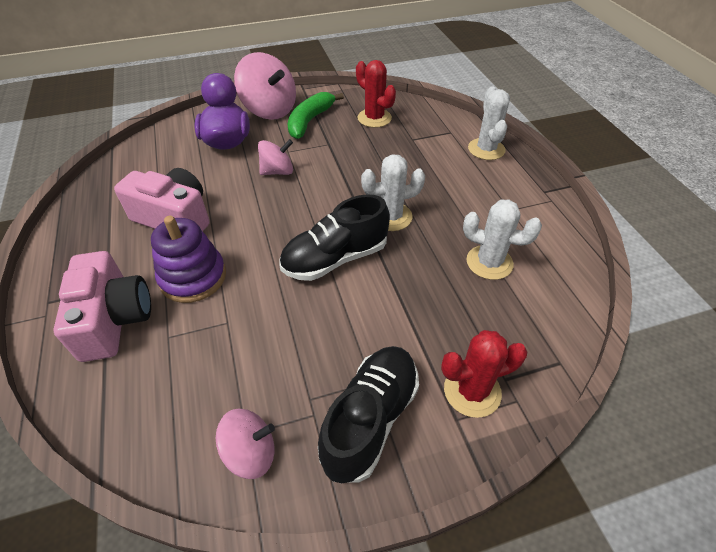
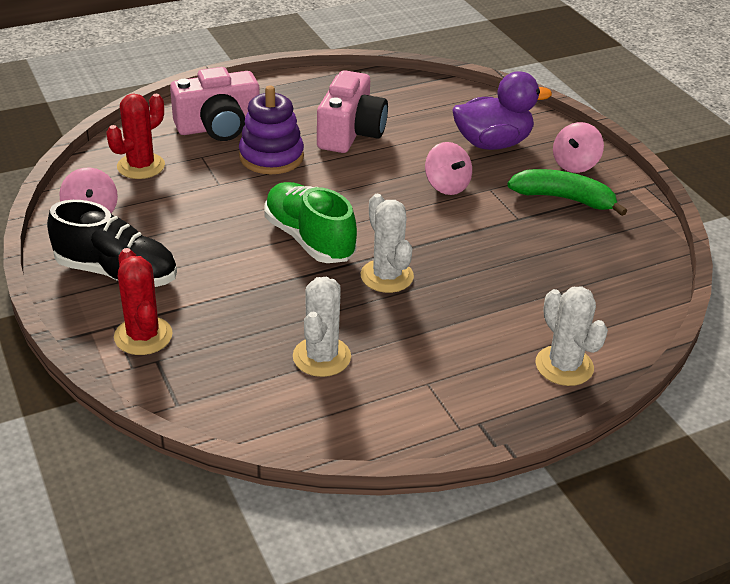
camera: 80 degrees right, 10 degrees down
(269, 110) = (574, 164): pink spinning top -> pink spinning top, size x0.58
(335, 259) = (309, 239): black shoe -> green shoe
(374, 118) = (597, 254): red cactus -> red cactus (141, 166)
(486, 149) = (564, 366): white cactus -> white cactus turned 75 degrees clockwise

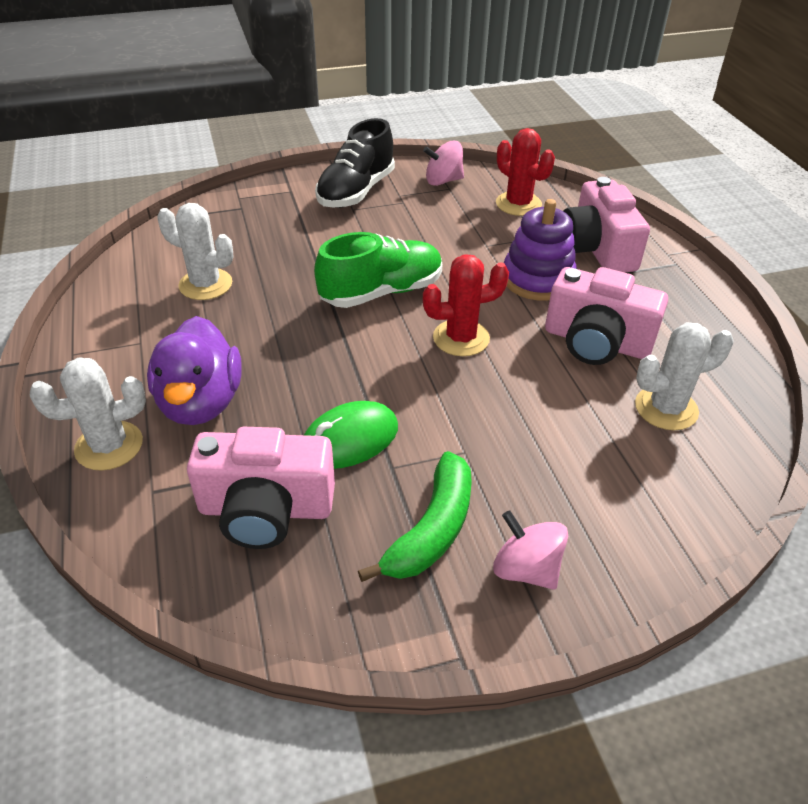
camera: 100 degrees right, 5 degrees up
(143, 336) = (272, 202): red cactus -> red cactus (461, 338)
(387, 276) = (306, 336): white cactus -> white cactus (666, 408)
(447, 186) = (473, 410): pink spinning top -> none
(492, 143) = (582, 477): purple duck -> purple duck (201, 403)
(500, 239) = (349, 439): none -> green mouse
(584, 270) = (266, 509): none -> pink camera

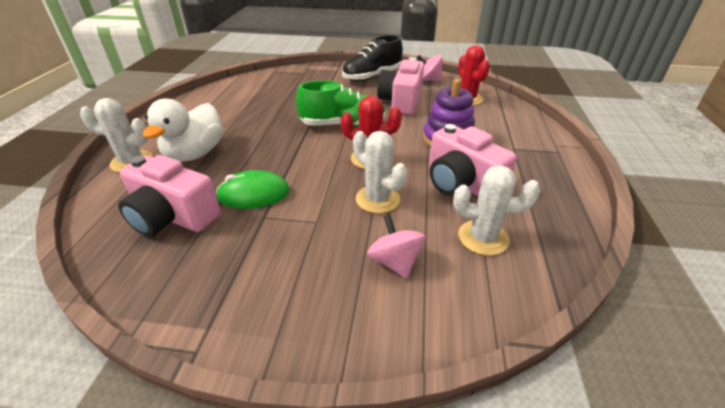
camera: 25 degrees right, 5 degrees down
(201, 403) = (195, 154): purple duck -> white duck
(205, 284) = (252, 102): white cactus -> white cactus (377, 199)
(432, 529) = (253, 260): green banana -> none
(526, 569) = (291, 309): pink spinning top -> pink spinning top (395, 261)
(597, 249) = (503, 132): pink camera -> pink camera (401, 101)

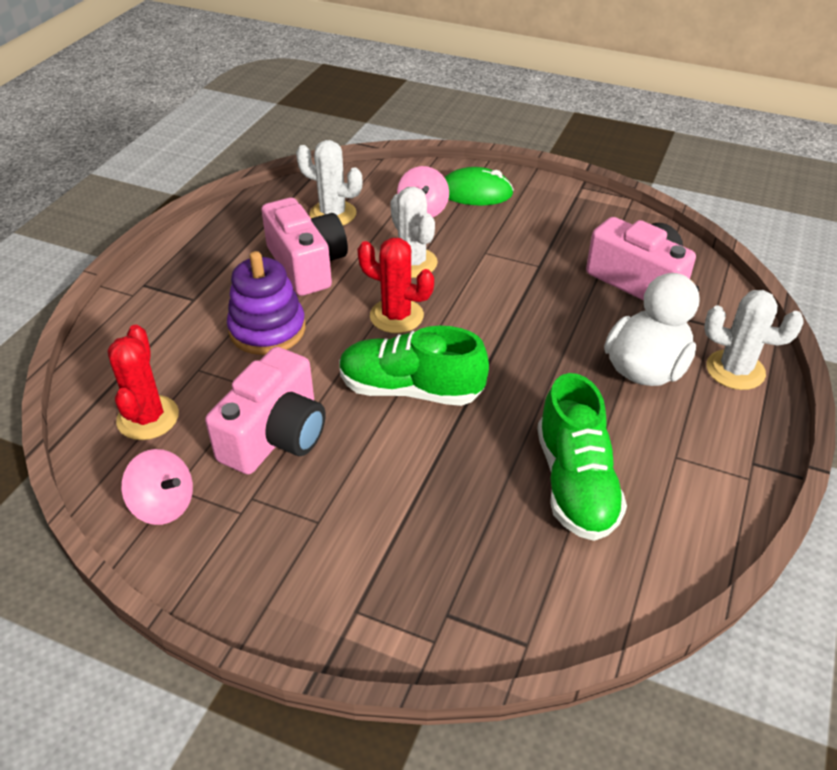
camera: 165 degrees left, 5 degrees up
(251, 105) = (575, 483): none -> green shoe
(254, 194) = (552, 292): green mouse -> green mouse (475, 192)
(372, 76) = (281, 551): black shoe -> none

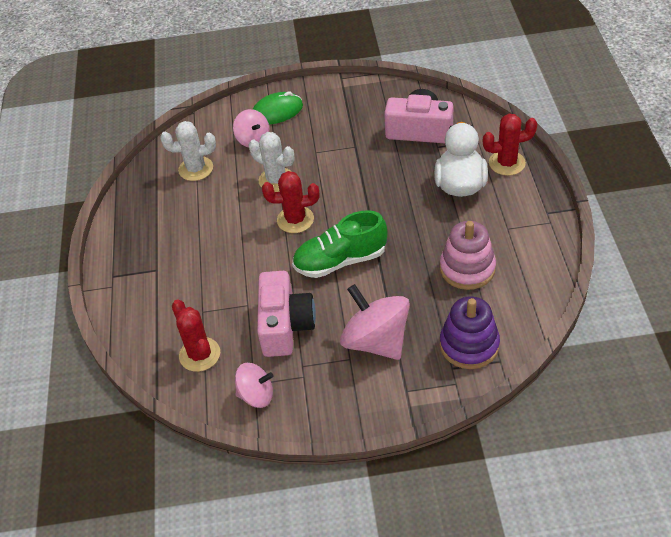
camera: 25 degrees left, 5 degrees up
(267, 330) = (223, 266): purple stacking toy -> purple stacking toy (469, 345)
(307, 265) = (210, 212): pink camera -> none
(371, 516) = (376, 341): none -> pink spinning top
(575, 483) = (467, 268): green shoe -> pink stacking toy
(735, 370) = (507, 163): white cactus -> red cactus

